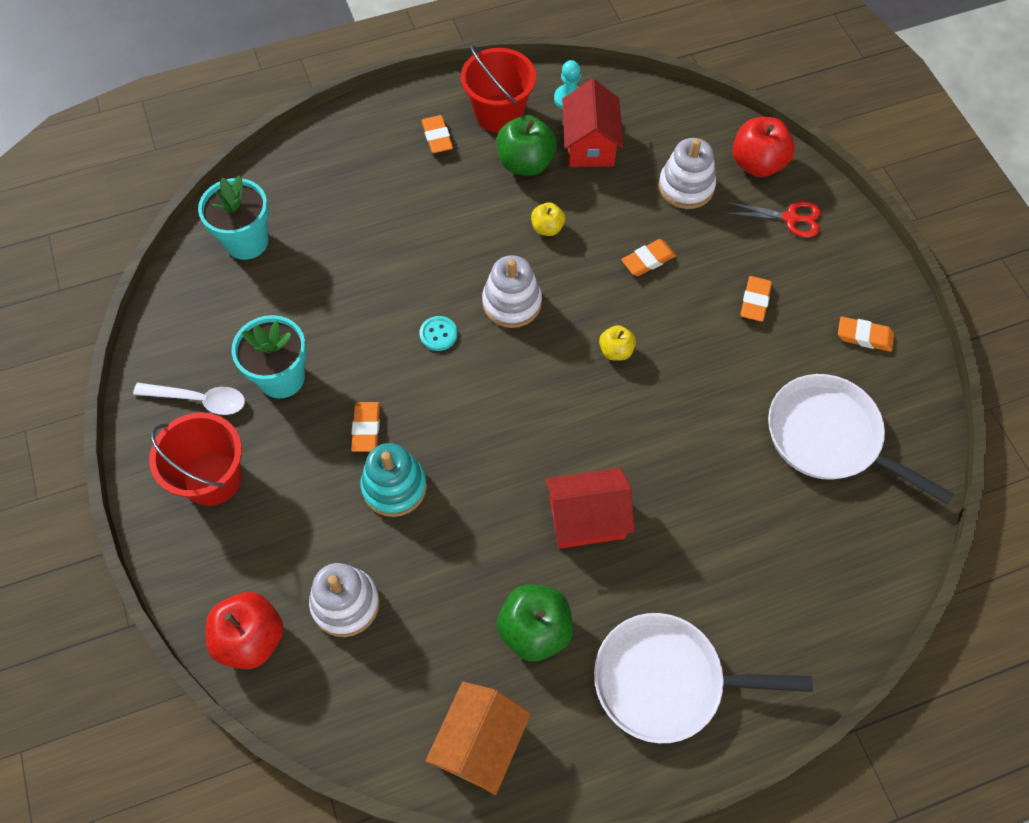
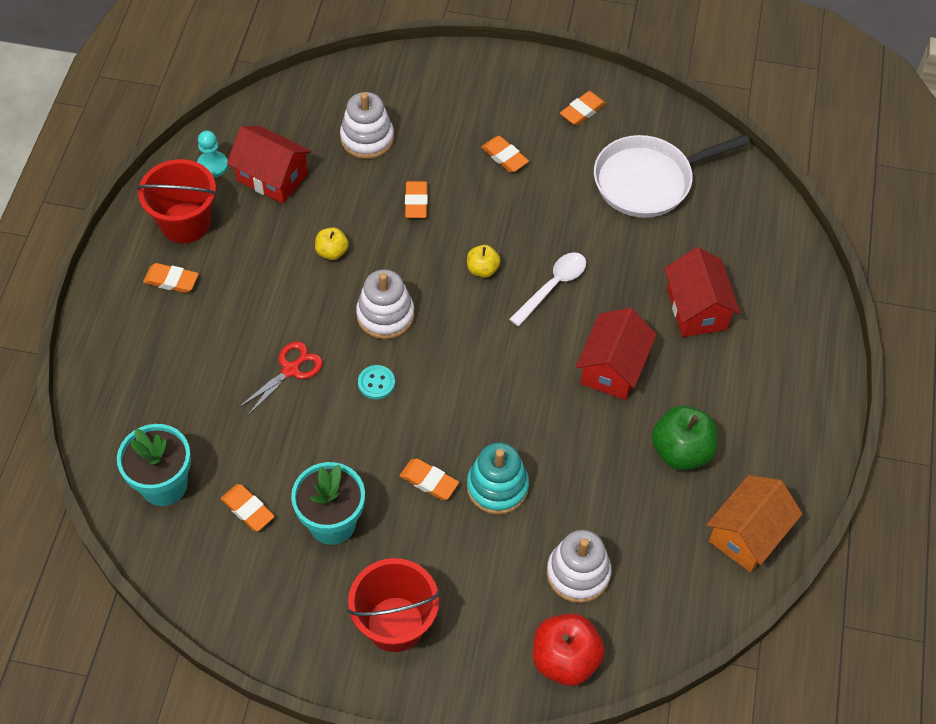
camera: 60 degrees left, 5 degrees down
(199, 400) = (307, 600): white spoon -> white spoon (553, 286)
(258, 310) = (248, 509): none -> orange eraser
(480, 743) = (748, 534): orange house -> orange house turned 75 degrees clockwise
(526, 163) = (254, 231): green apple -> none
(667, 681) = (770, 388): white pan -> none
(710, 561) = (696, 309): none -> red house
(757, 164) = (383, 82): red apple -> none
(790, 218) = (449, 92): red scissors -> red scissors (291, 370)

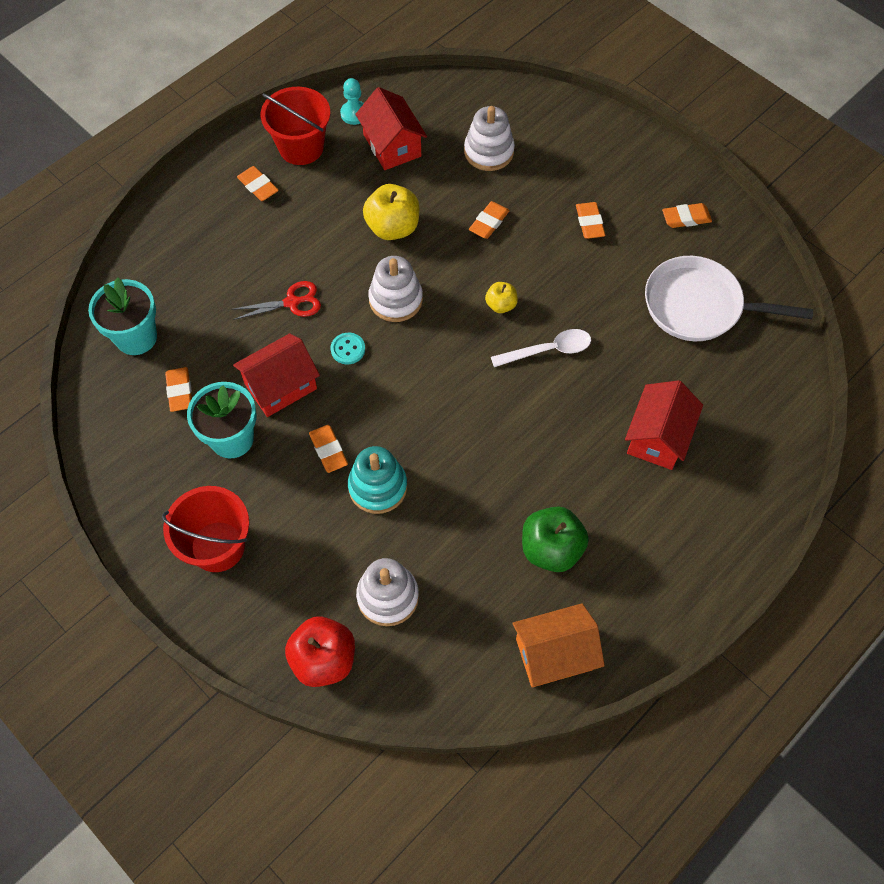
camera: 35 degrees right, 5 degrees up
(332, 252) = (393, 227): yellow apple -> yellow apple, size x1.81
(613, 368) = (546, 446): red house -> red house (280, 386)

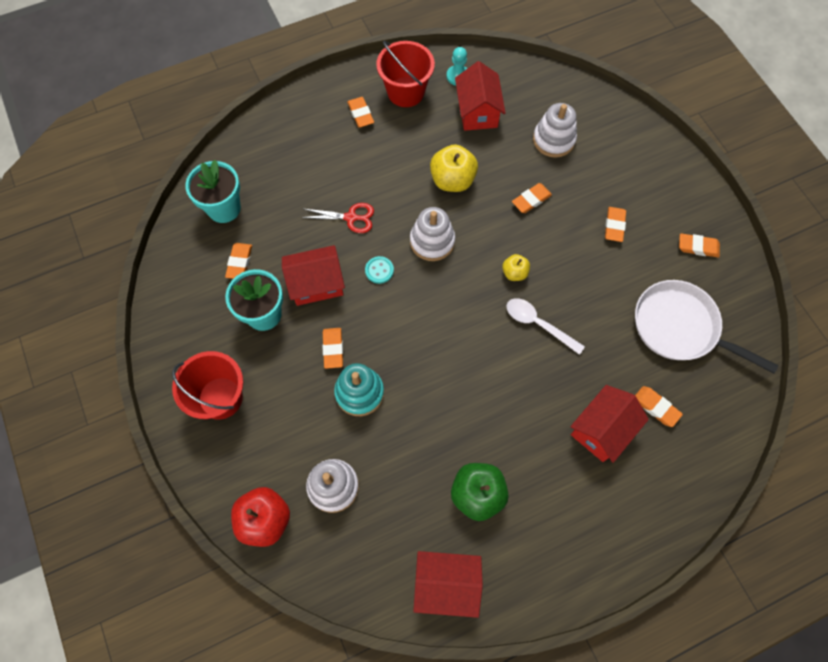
camera: 20 degrees right, 5 degrees up
(548, 350) = (538, 324): white spoon -> white spoon turned 150 degrees counterclockwise
(554, 654) = (446, 584): orange house -> red house
(705, 395) = (656, 407): none -> orange eraser

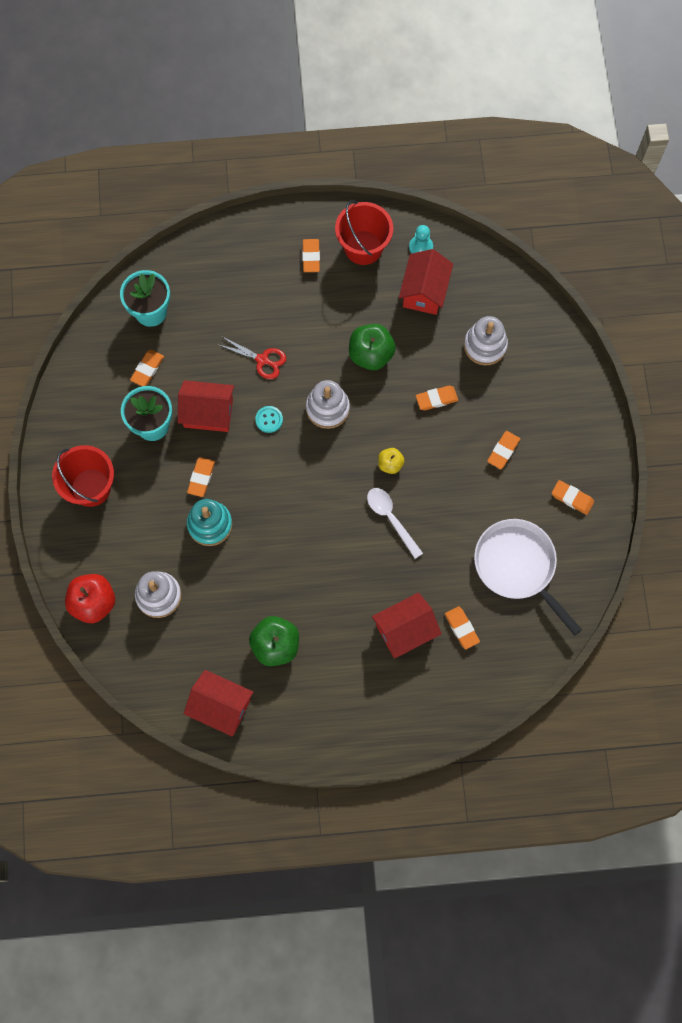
camera: 20 degrees right, 5 degrees up
(452, 180) = (371, 354): yellow apple -> green apple

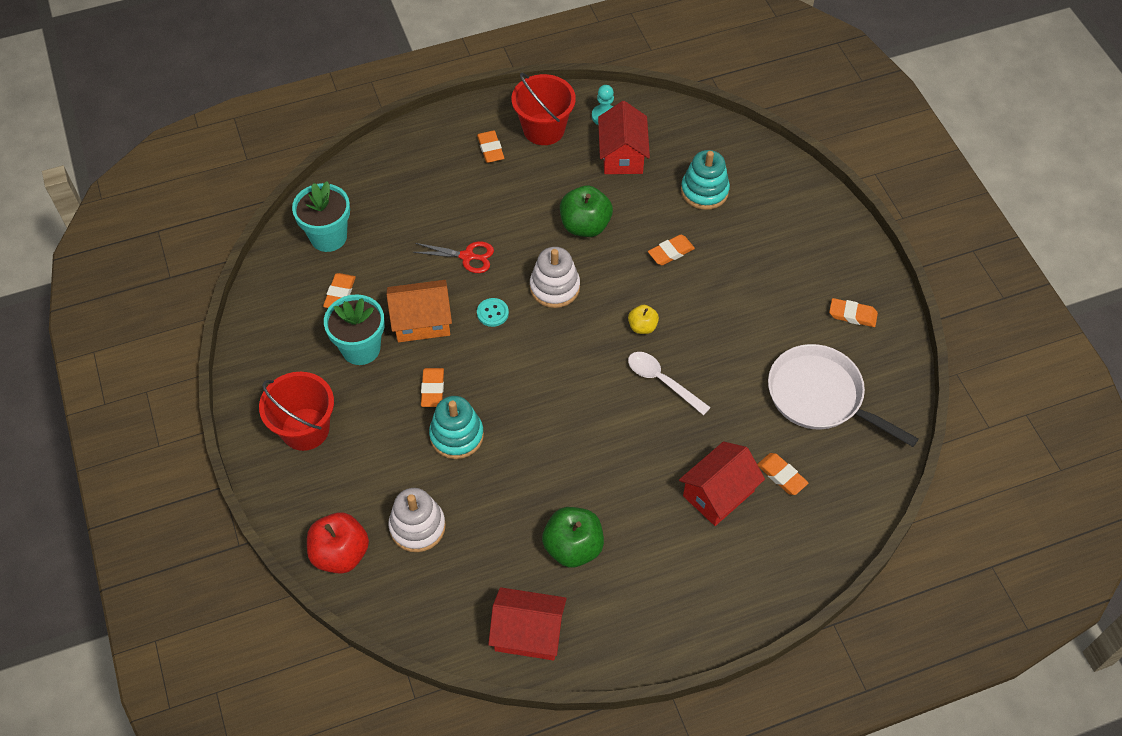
camera: 15 degrees left, 15 degrees down
(208, 413) = (422, 322): red house -> orange house
(485, 345) = (704, 191): white stacking toy -> turquoise stacking toy
(503, 451) = (761, 286): orange eraser -> none

